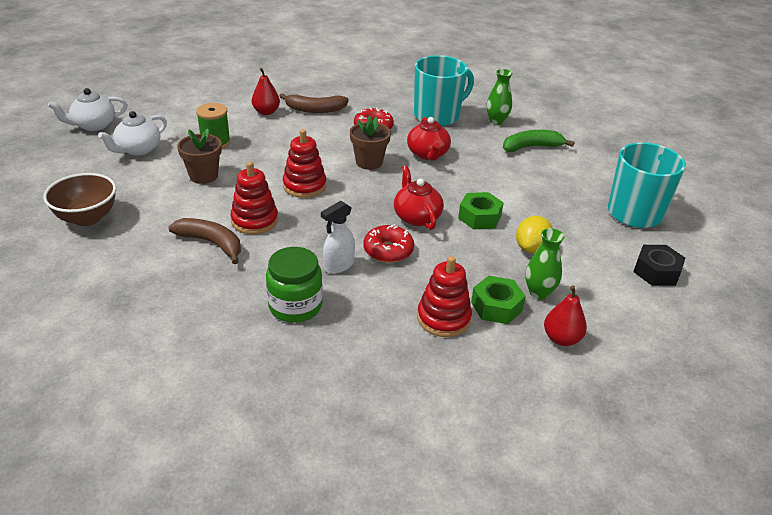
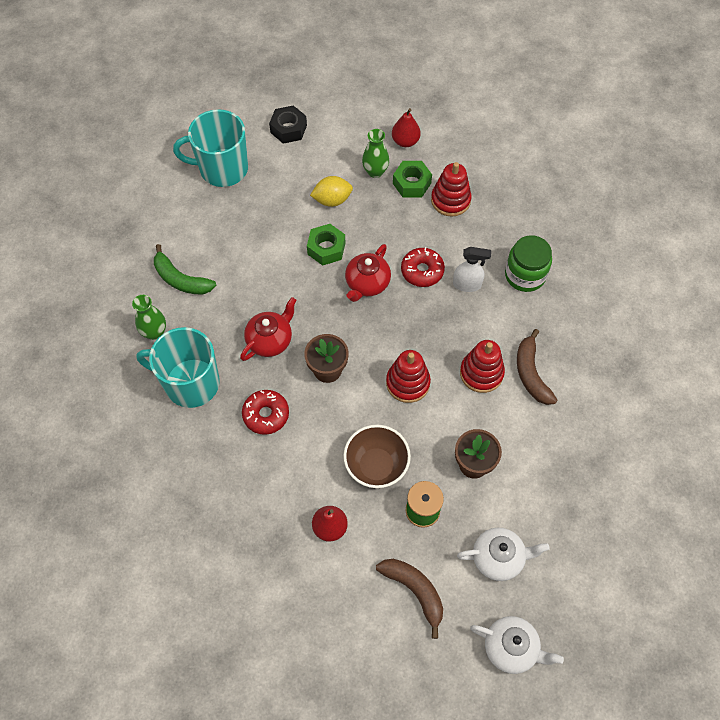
camera: 130 degrees left, 25 degrees up
(87, 218) = (601, 480): brown bowl -> brown bowl (376, 466)
(315, 110) = (282, 491): brown banana -> brown banana (414, 591)

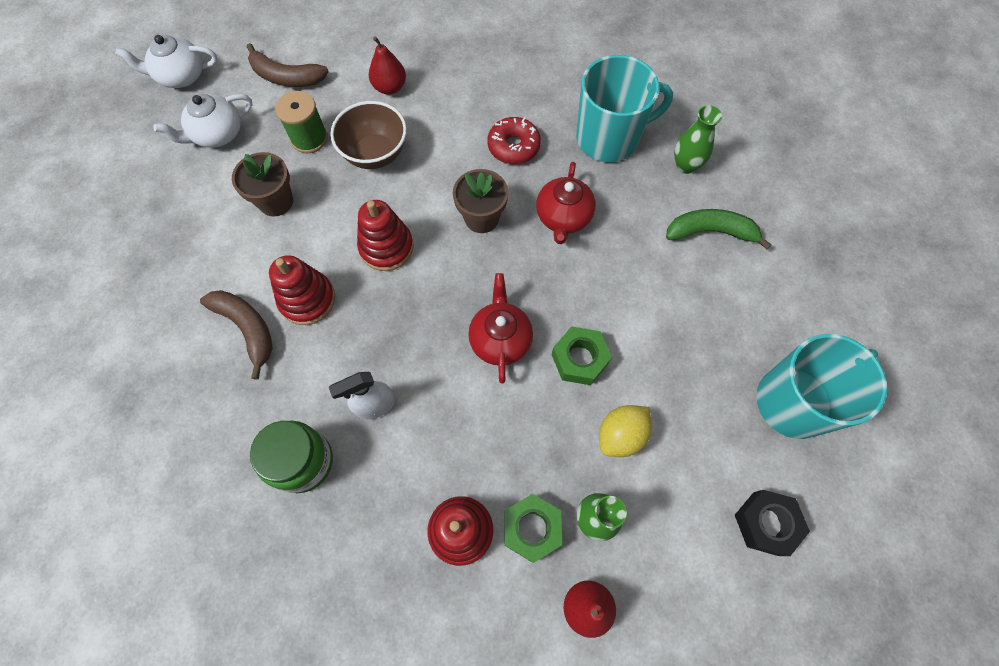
camera: 150 degrees right, 5 degrees up
(422, 271) = (442, 393): red donut -> none

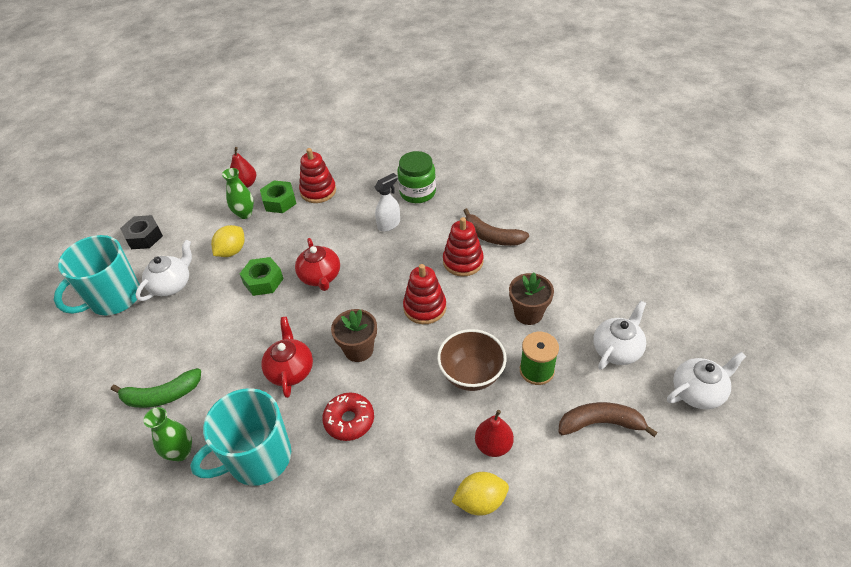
camera: 165 degrees right, 20 degrees down
(423, 52) = (480, 501): none -> yellow lemon
(711, 398) = (172, 285): none -> white teapot

